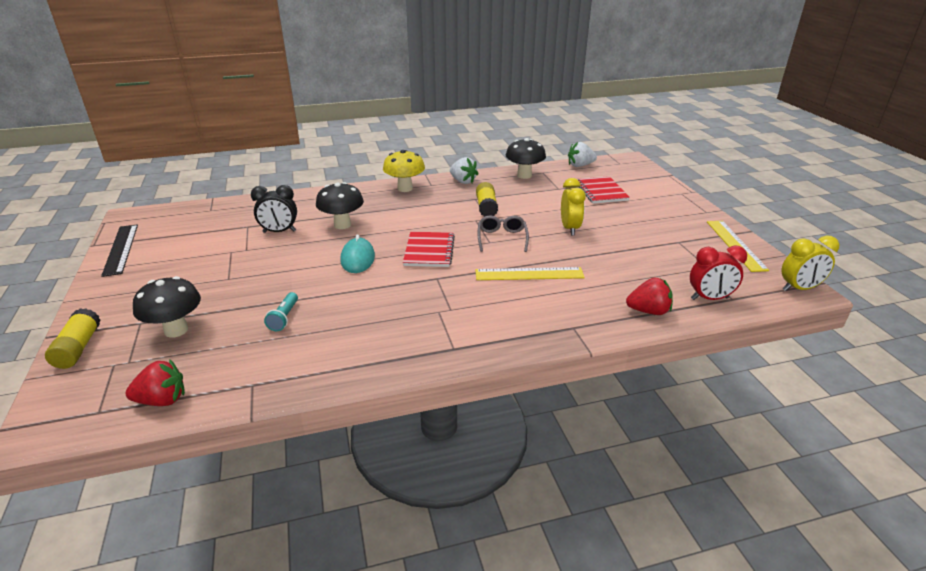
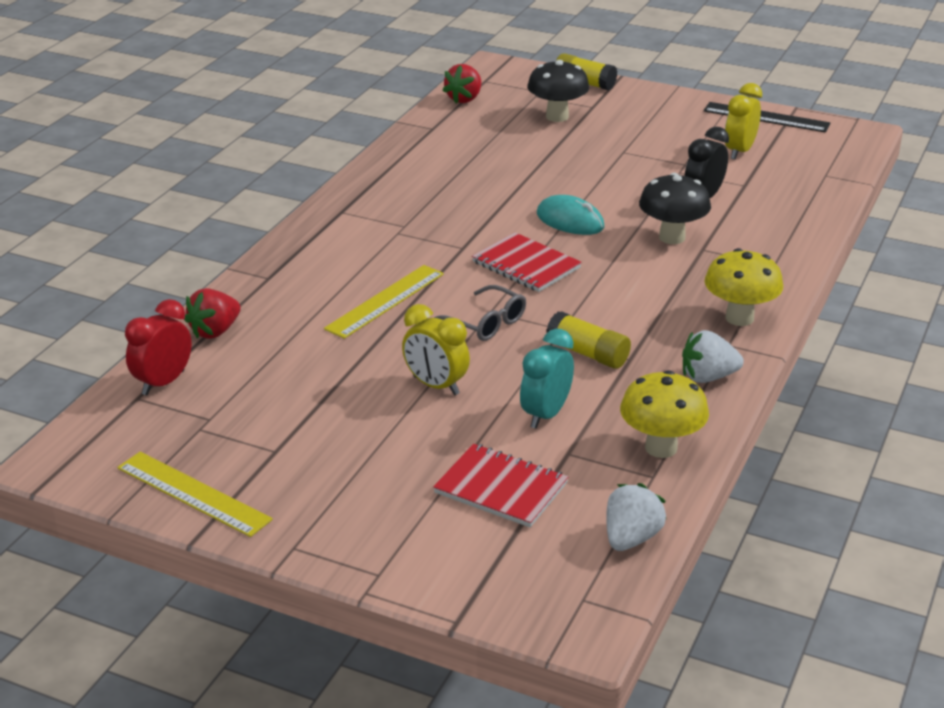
camera: 130 degrees right, 0 degrees up
(284, 318) = (508, 159): turquoise flashlight -> none
(524, 175) = (661, 448): black mushroom -> yellow mushroom
(544, 200) = (545, 415): none -> turquoise clock
(799, 288) = (63, 460): yellow clock -> yellow clock (739, 151)

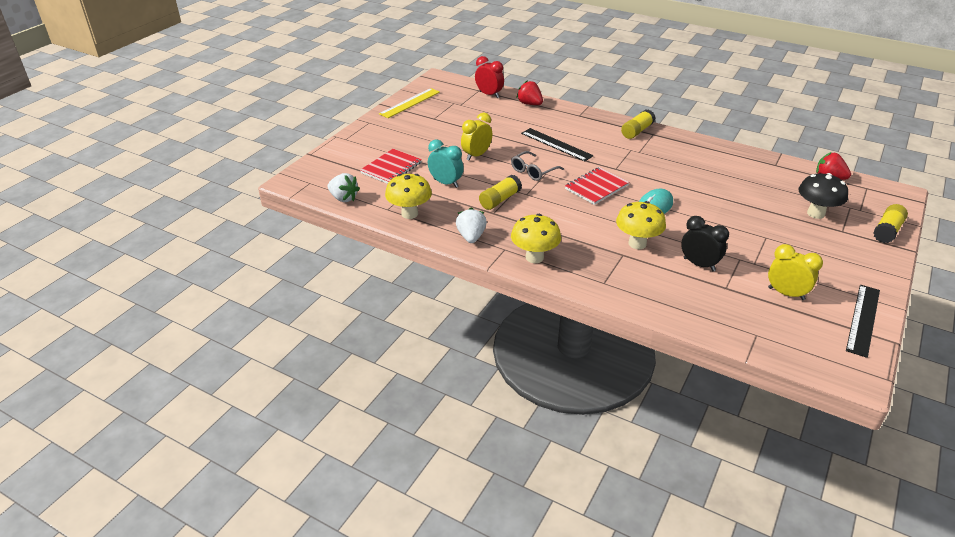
camera: 95 degrees right, 5 degrees up
(331, 225) = (637, 131): none -> yellow glue stick
(385, 301) = (556, 144): yellow ruler -> black ruler
(672, 237) = (637, 243): black mushroom -> yellow mushroom

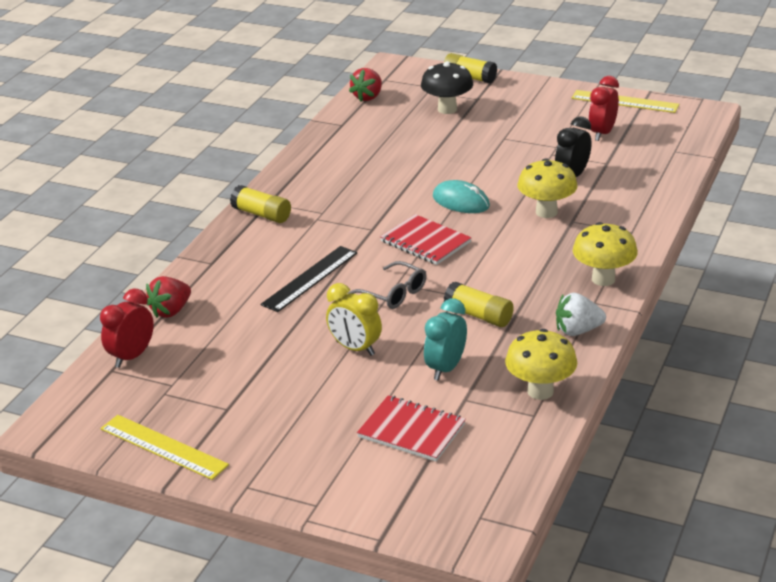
camera: 95 degrees left, 5 degrees down
(343, 198) = (517, 466): white strawberry -> none
(786, 293) = (602, 133): yellow clock -> red clock
(863, 319) = (625, 101): black ruler -> yellow ruler

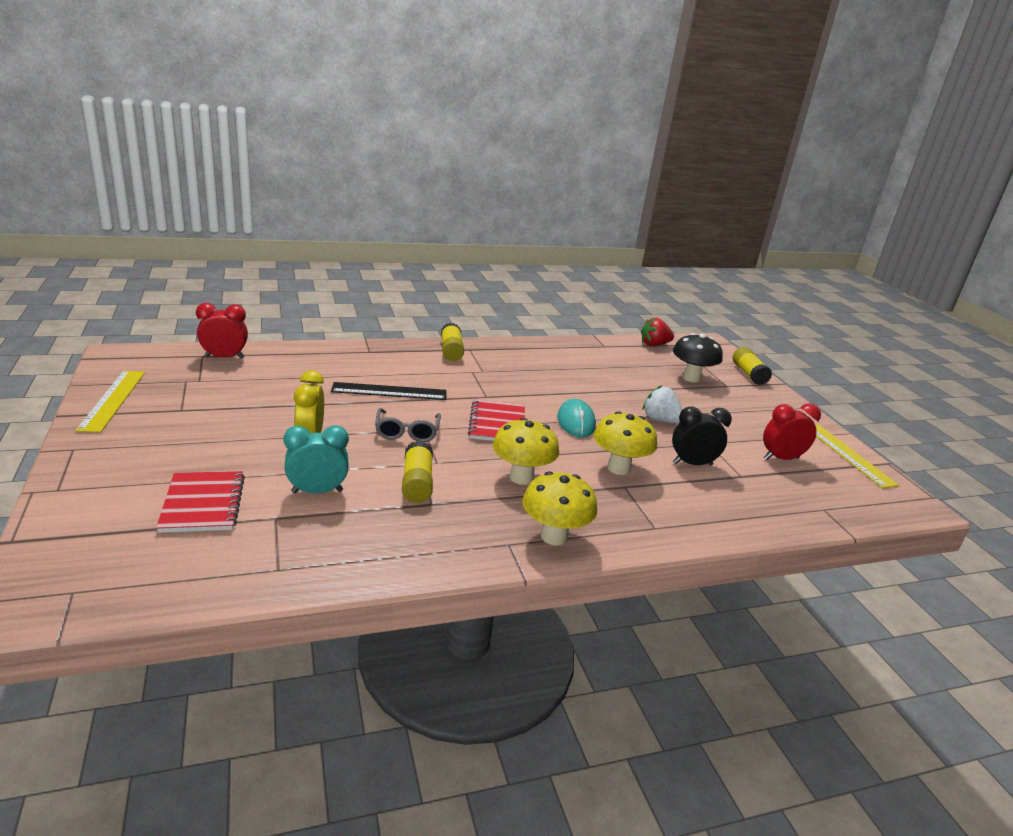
camera: 45 degrees right, 5 degrees down
(171, 311) = (294, 354): red strawberry -> none
(540, 391) = (322, 559): yellow mushroom -> yellow mushroom (521, 477)
(577, 331) = (449, 549): white strawberry -> white strawberry (660, 420)

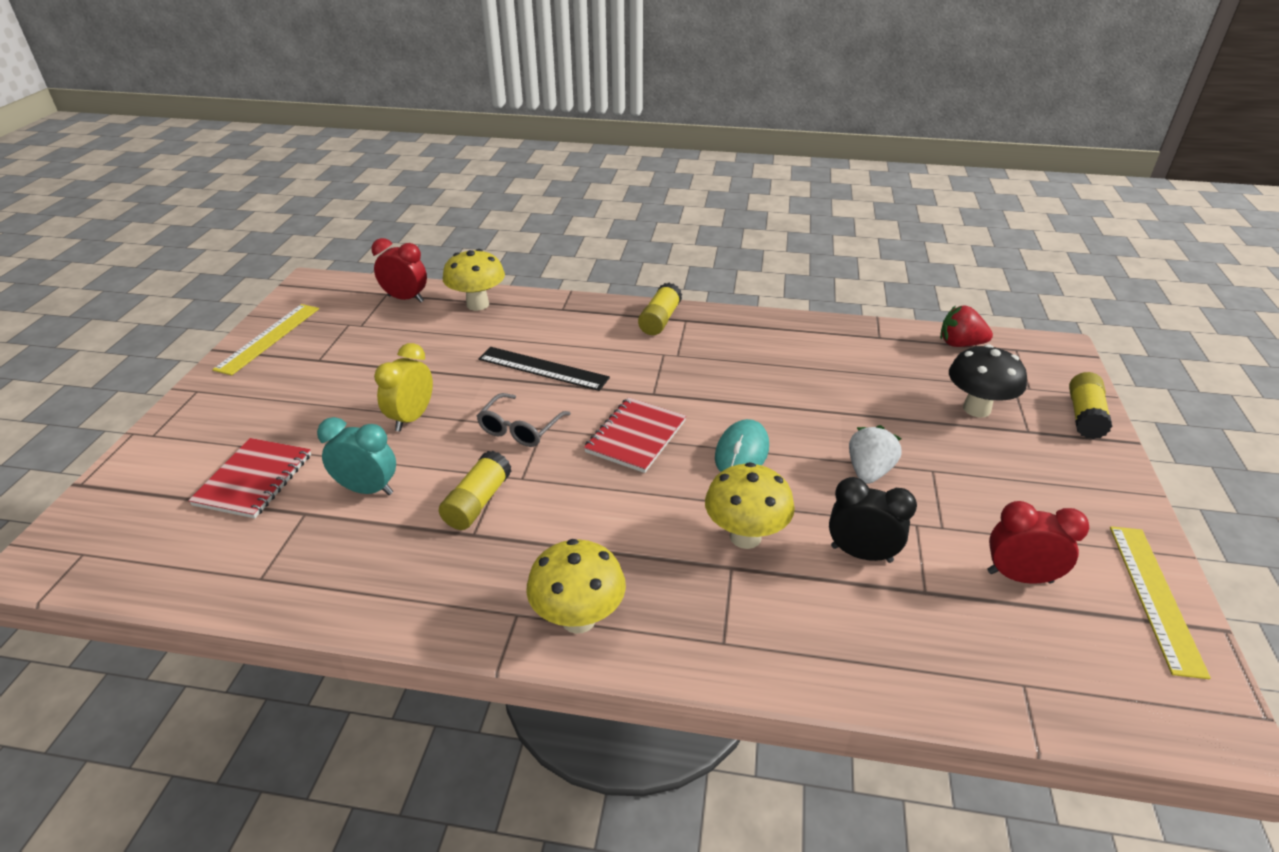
camera: 30 degrees right, 10 degrees up
(521, 477) = (605, 522): yellow mushroom -> yellow mushroom (477, 304)
(660, 420) = (869, 471): white strawberry -> white strawberry turned 45 degrees clockwise

